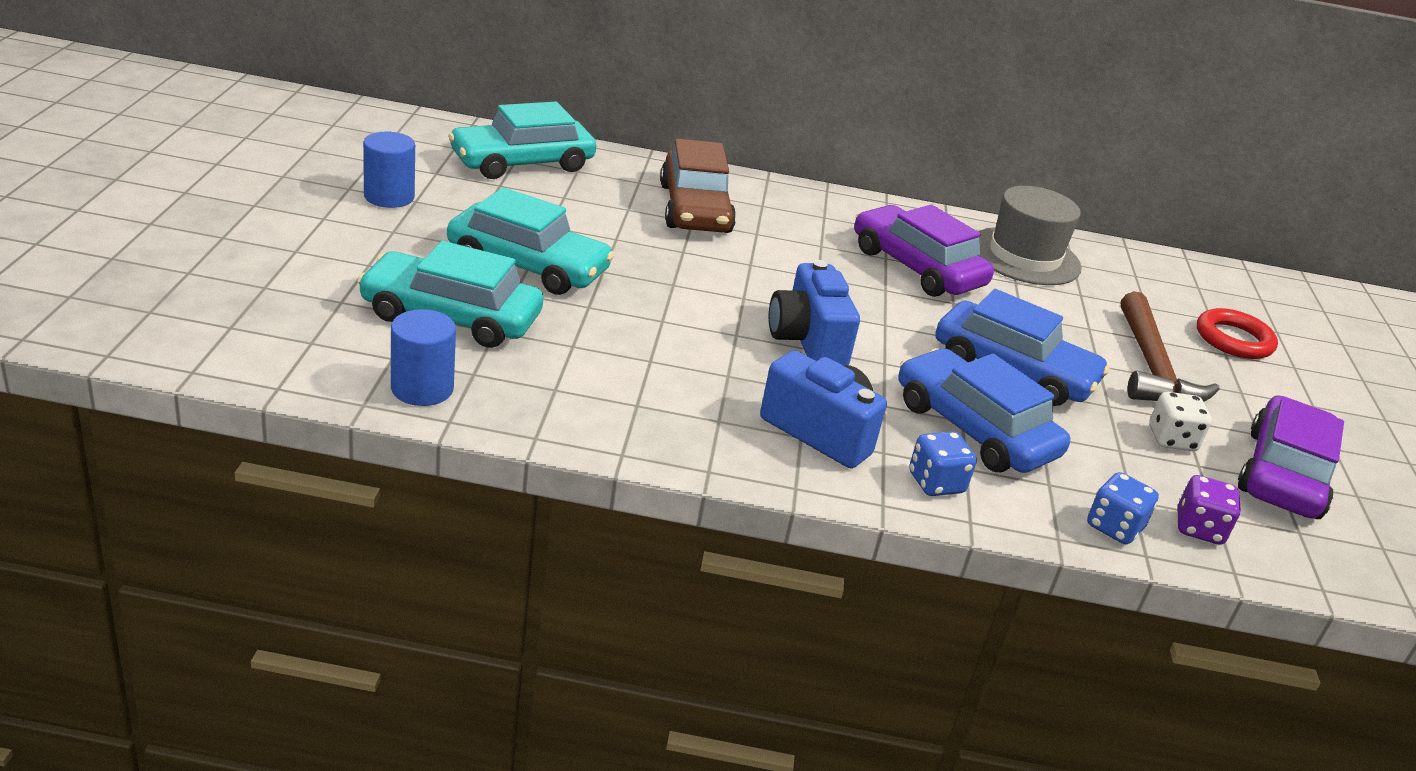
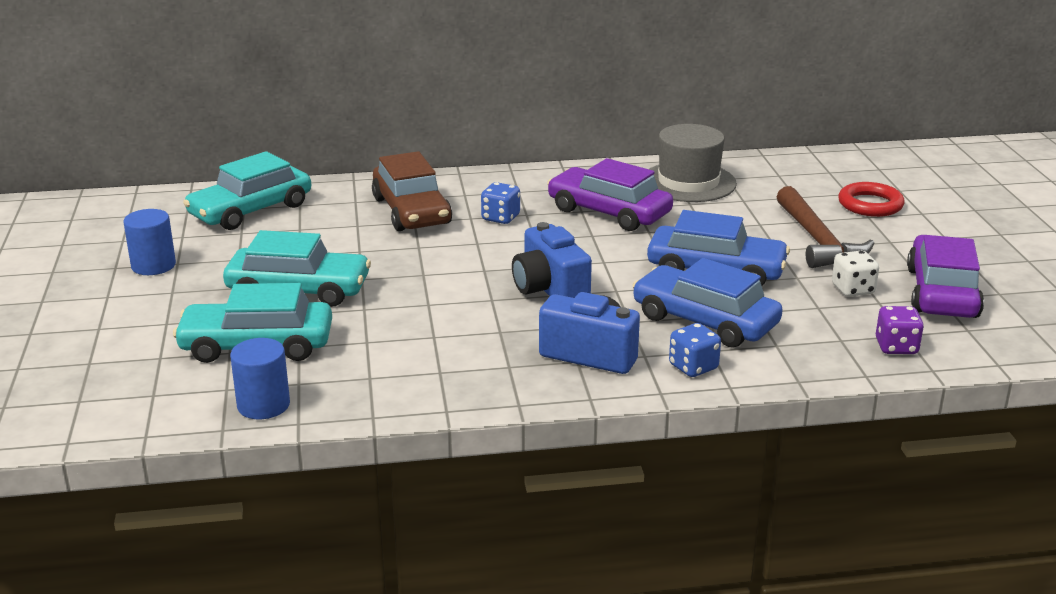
camera: 10 degrees left, 5 degrees down
(1114, 527) = (835, 363): blue dice -> blue dice (500, 218)

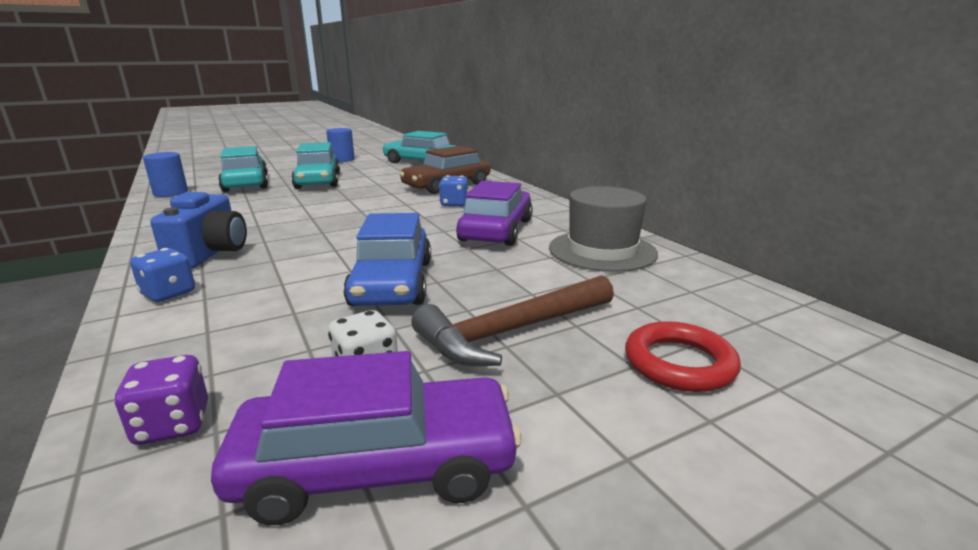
camera: 70 degrees right, 5 degrees down
(549, 290) = (330, 229): blue camera -> none
(705, 321) = (271, 289): blue car -> none

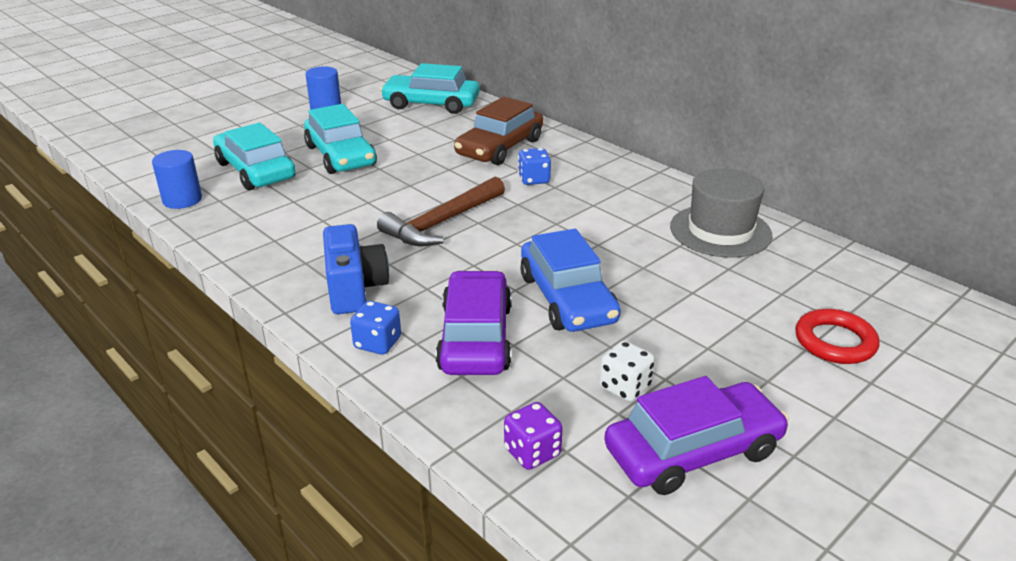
camera: 15 degrees left, 10 degrees up
(496, 230) = (607, 216): purple car -> purple car (475, 337)
(512, 331) = (703, 334): brown hammer -> brown hammer (442, 222)

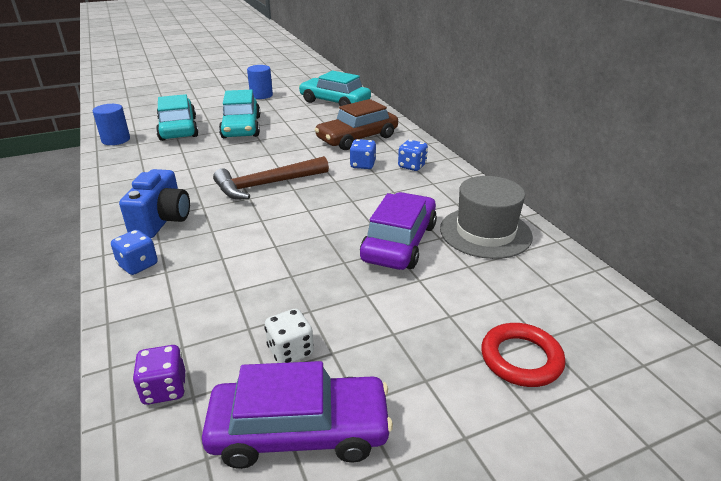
camera: 20 degrees right, 0 degrees up
(475, 337) = (211, 277): purple car -> purple car (399, 242)
(567, 298) = (308, 262): blue car -> none
(590, 171) = (412, 166): none -> blue dice

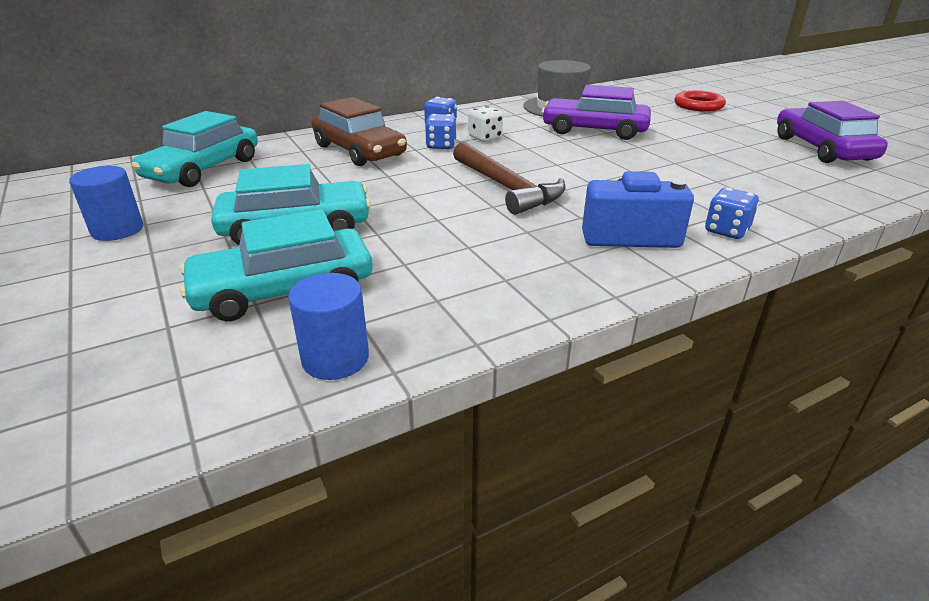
camera: 95 degrees left, 0 degrees up
(164, 389) = (849, 188): purple dice -> none
(290, 351) = (762, 155): white dice -> white dice (485, 137)

